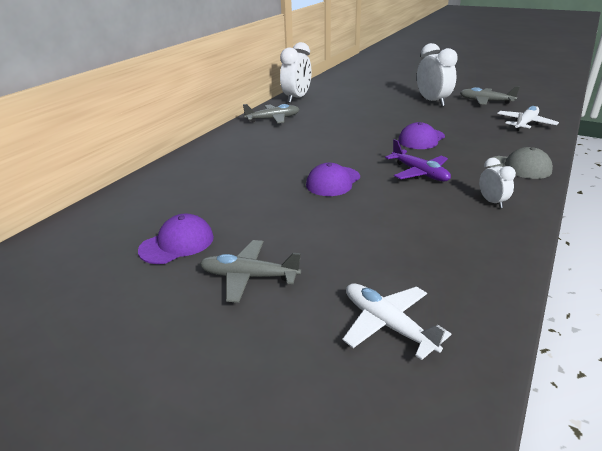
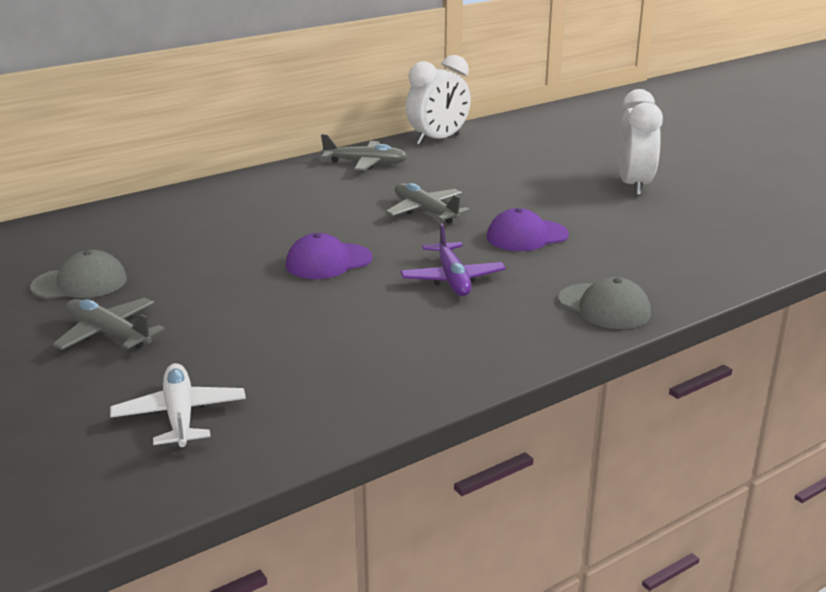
camera: 25 degrees right, 5 degrees down
(177, 243) = (80, 283): purple cap -> grey cap
(485, 101) = (723, 203): grey plane -> grey plane (425, 211)
(492, 202) = (489, 337): white clock -> none
(525, 124) = (727, 250): white plane -> none

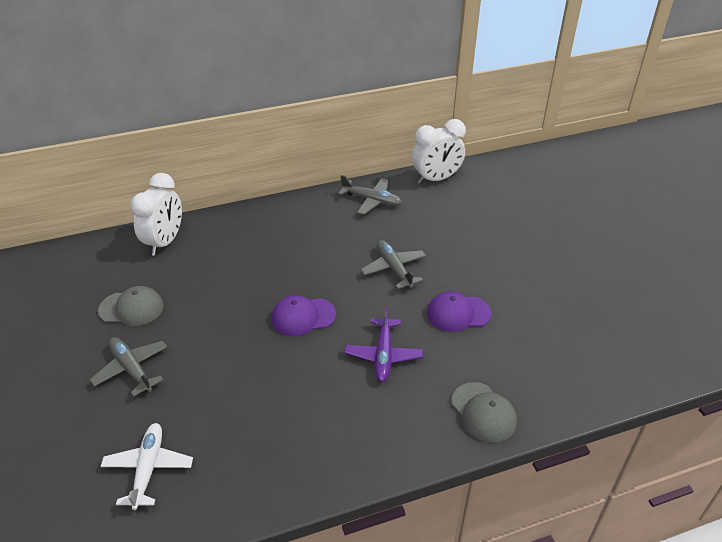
camera: 15 degrees right, 15 degrees up
(634, 186) = (567, 264): white clock -> white clock (165, 242)

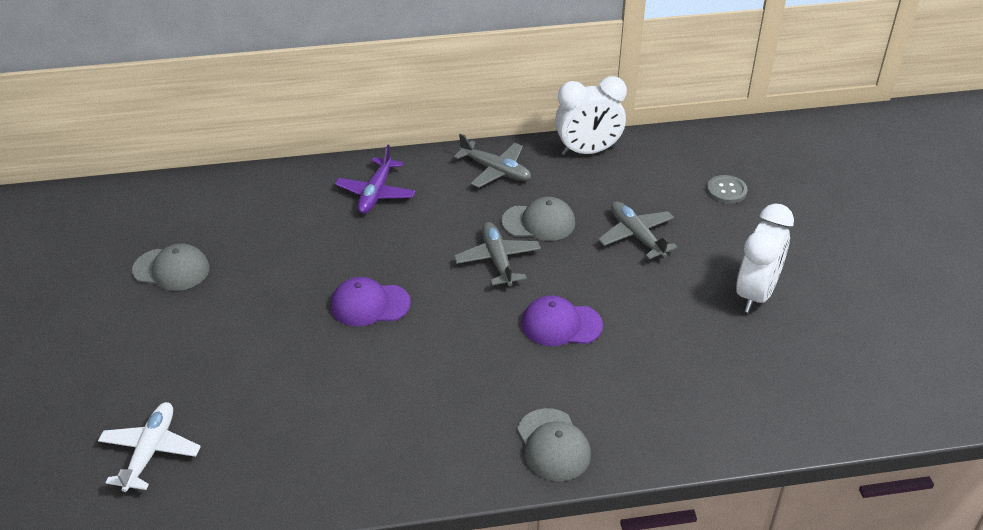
camera: 10 degrees right, 0 degrees up
(131, 369) = (156, 339): grey plane -> grey plane (636, 236)
(165, 242) = (228, 194): white clock -> white clock (755, 294)
(383, 355) = (453, 363): purple plane -> purple plane (376, 193)
(416, 236) = (539, 222): none -> grey cap
(546, 197) = (726, 190): none -> grey button

